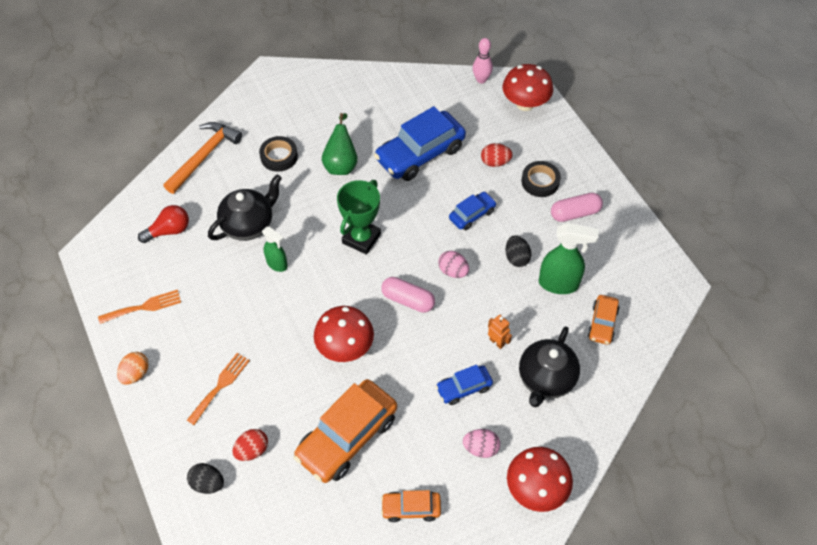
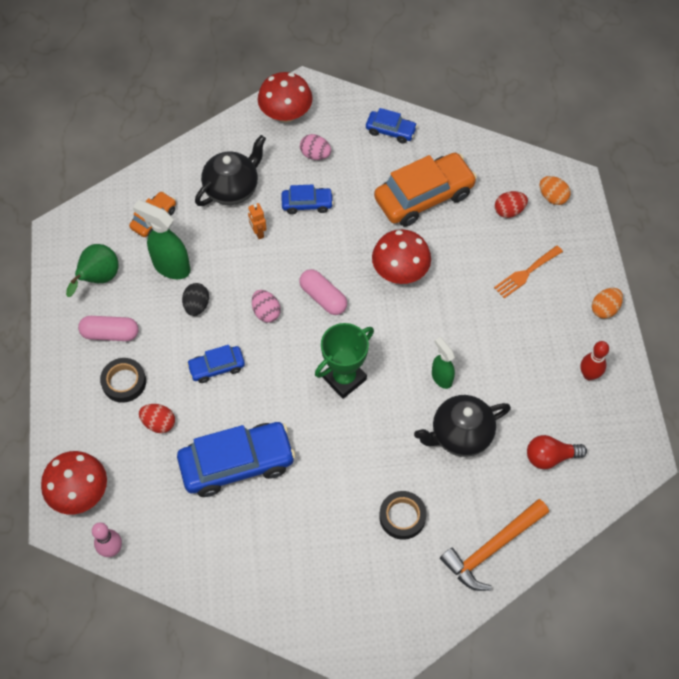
camera: 160 degrees left, 5 degrees up
(144, 307) = (589, 375): orange fork -> red bowling pin
(208, 483) = (552, 197): black egg -> orange egg
(341, 164) = (333, 481): green pear -> green pear (98, 278)
(411, 508) = (390, 131): orange car -> blue car

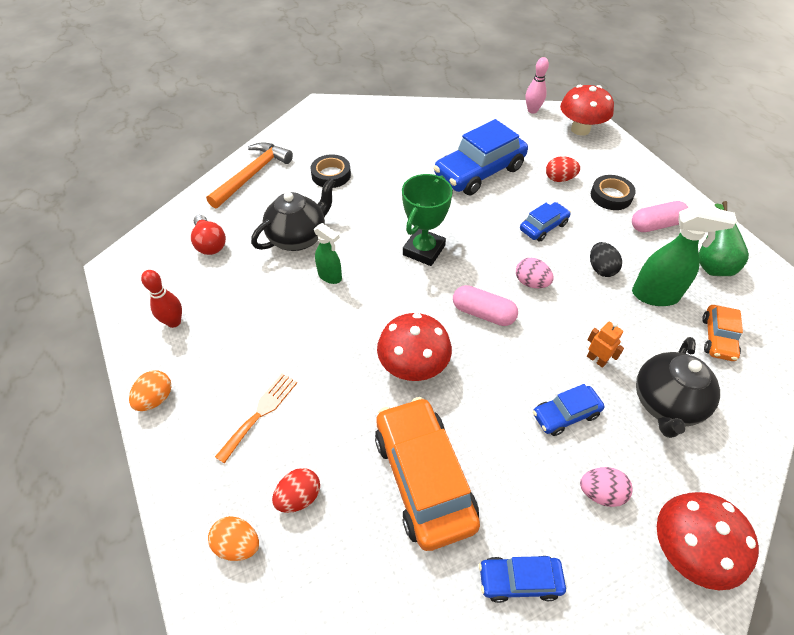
camera: 160 degrees right, 10 degrees down
(424, 196) = (423, 478): orange car -> orange car turned 120 degrees clockwise
(550, 457) = (210, 243): red light bulb -> red light bulb turned 90 degrees clockwise

